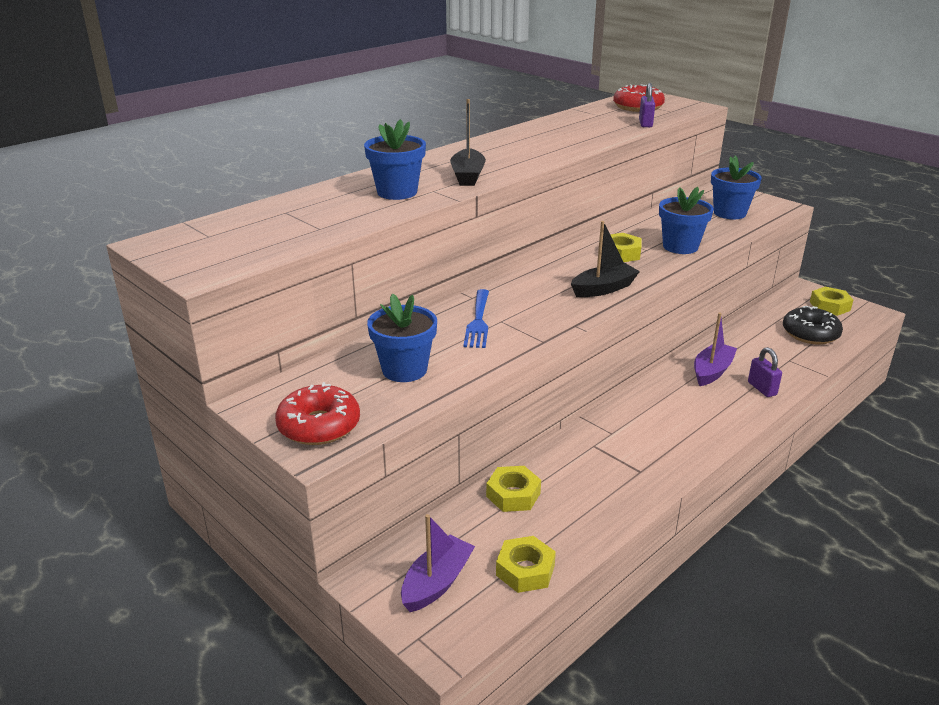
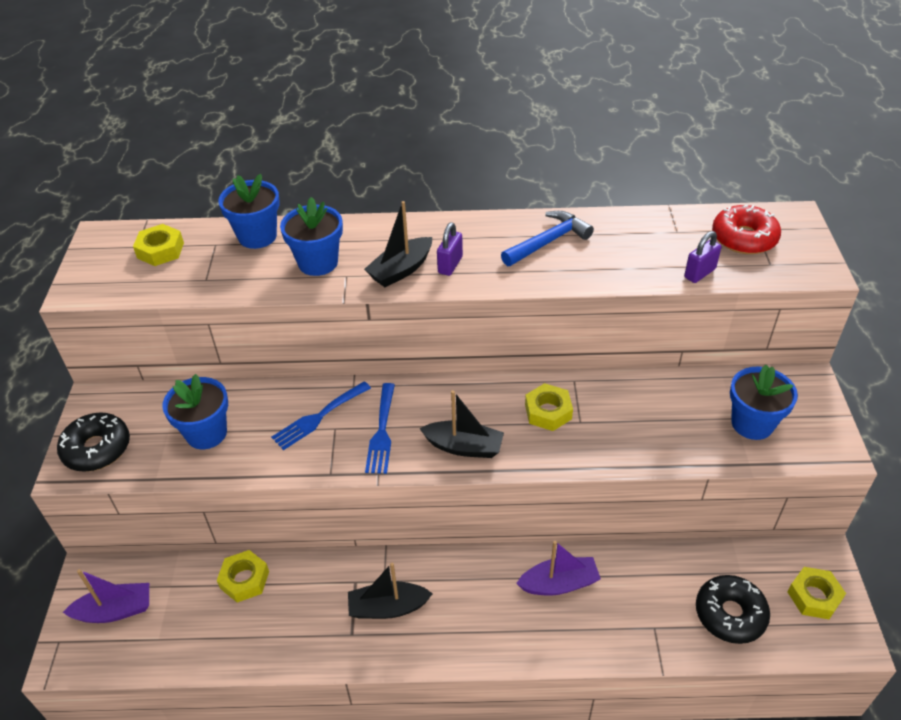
camera: 45 degrees right, 15 degrees up
(319, 426) = (97, 449): red donut -> black donut
(525, 570) = (169, 648): yellow nut -> yellow nut (160, 250)
(535, 138) = (548, 242): none -> blue hammer
(538, 307) = (382, 432): none -> blue fork
(638, 443) = (388, 607): none -> black boat
(680, 247) = (618, 439): blue flower pot -> blue flower pot (257, 236)
(762, 389) = (574, 638): purple padlock -> purple padlock (450, 265)

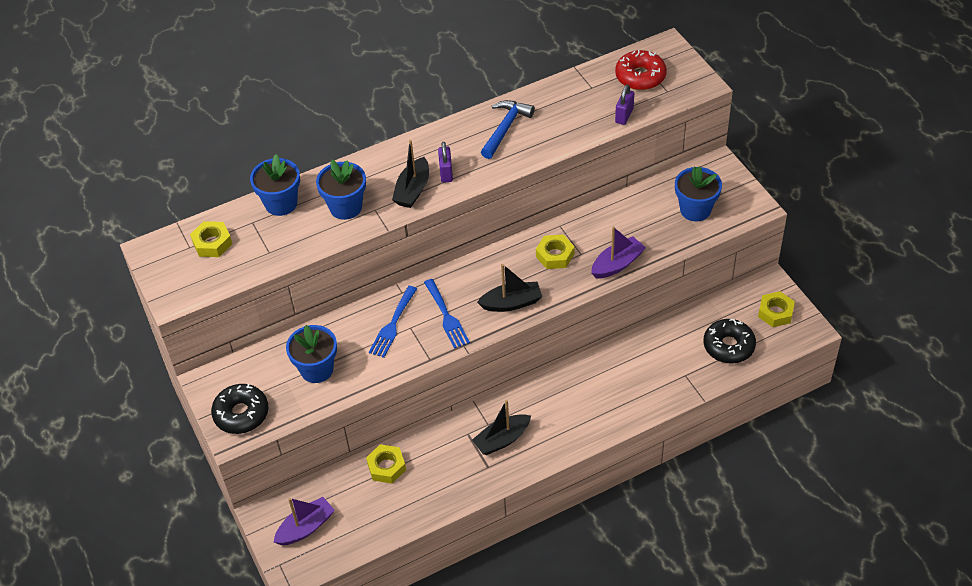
camera: 25 degrees left, 5 degrees up
(559, 583) = (609, 374): purple boat -> purple boat (617, 264)

